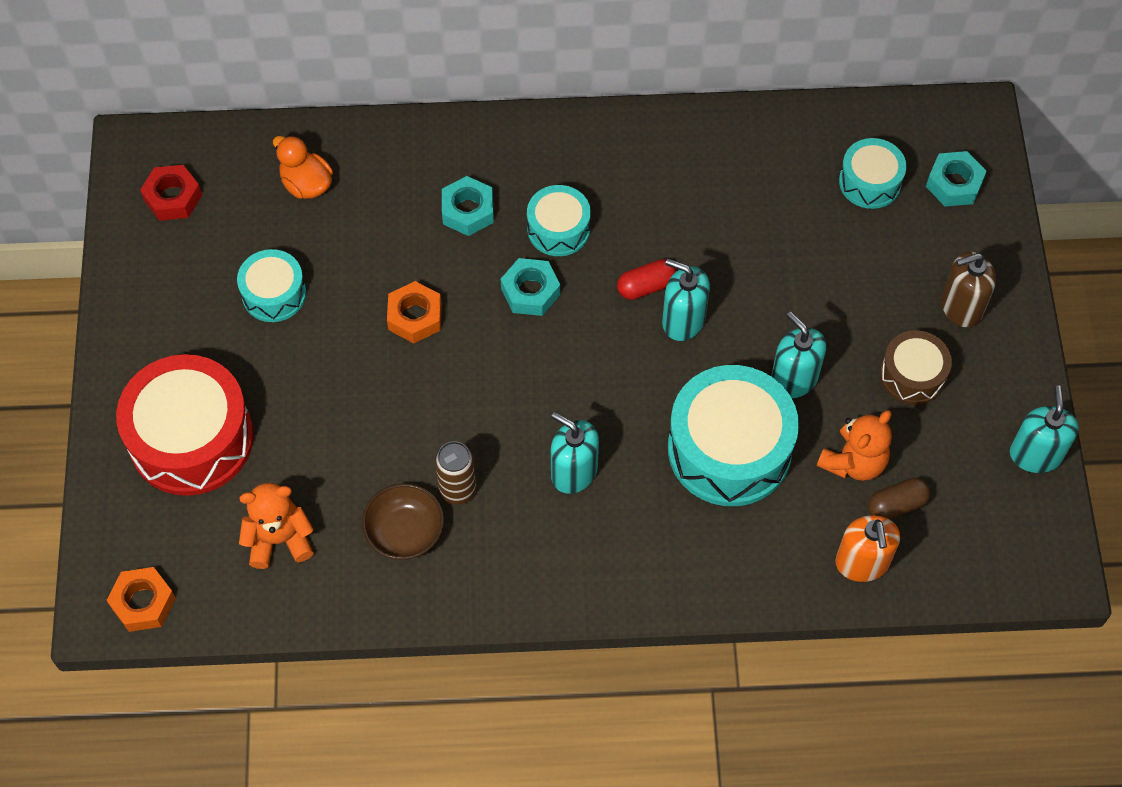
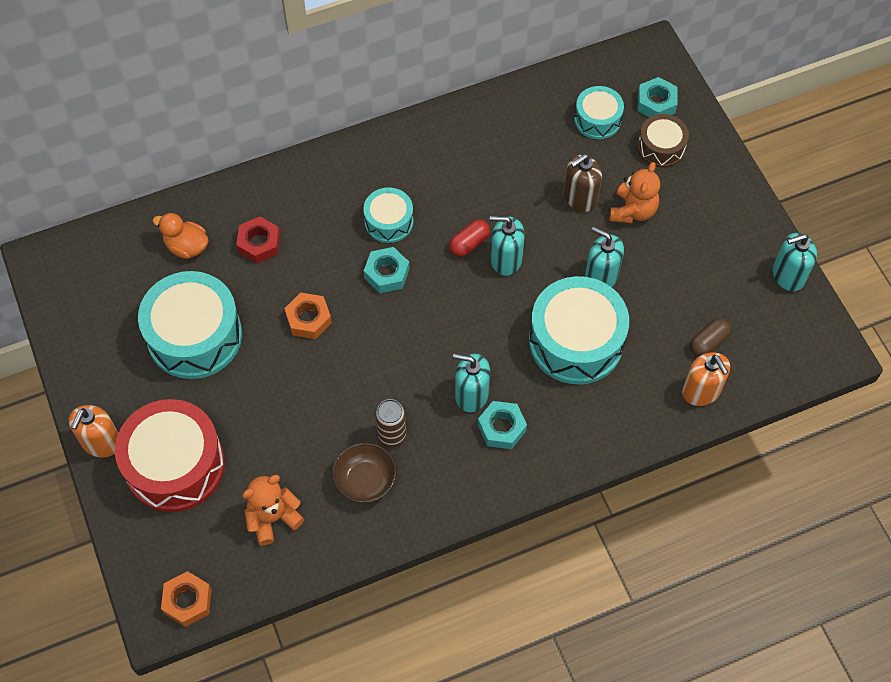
camera: 20 degrees left, 0 degrees up
(118, 384) = (101, 442): none -> orange soap dispenser
(173, 197) = (87, 288): red nut -> red nut (259, 243)
(274, 294) = (195, 336): turquoise drum -> turquoise drum, size x1.85
(468, 211) = (316, 229): turquoise nut -> turquoise nut (501, 428)
(853, 462) = (666, 321): orange teddy bear -> orange teddy bear (633, 211)
(912, 375) = (682, 247): brown drum -> brown drum (661, 147)
(961, 306) = (696, 188): brown soap dispenser -> brown soap dispenser (580, 197)
(1035, 454) = (788, 275): turquoise soap dispenser -> turquoise soap dispenser turned 90 degrees counterclockwise

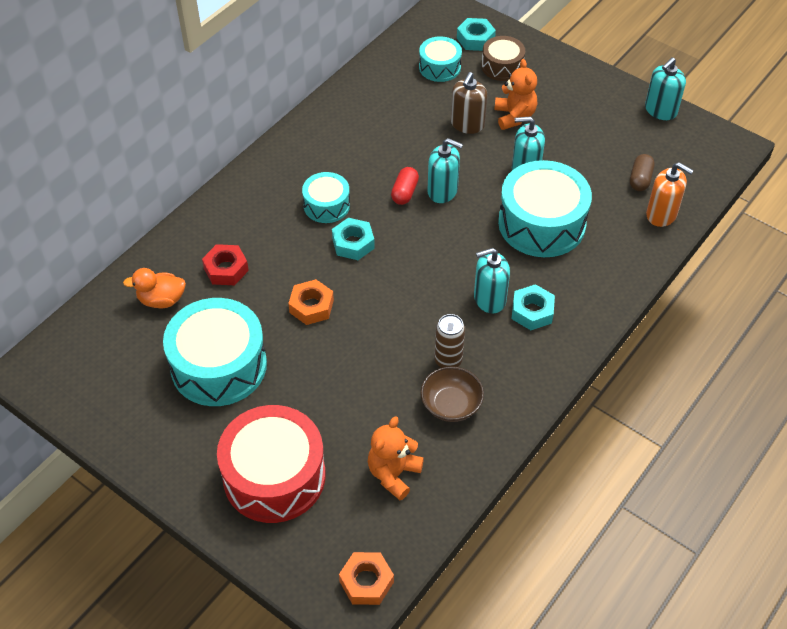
camera: 30 degrees left, 10 degrees down
(101, 442) = (191, 492): orange soap dispenser -> none
(506, 259) = (442, 191): turquoise soap dispenser -> turquoise soap dispenser turned 135 degrees counterclockwise

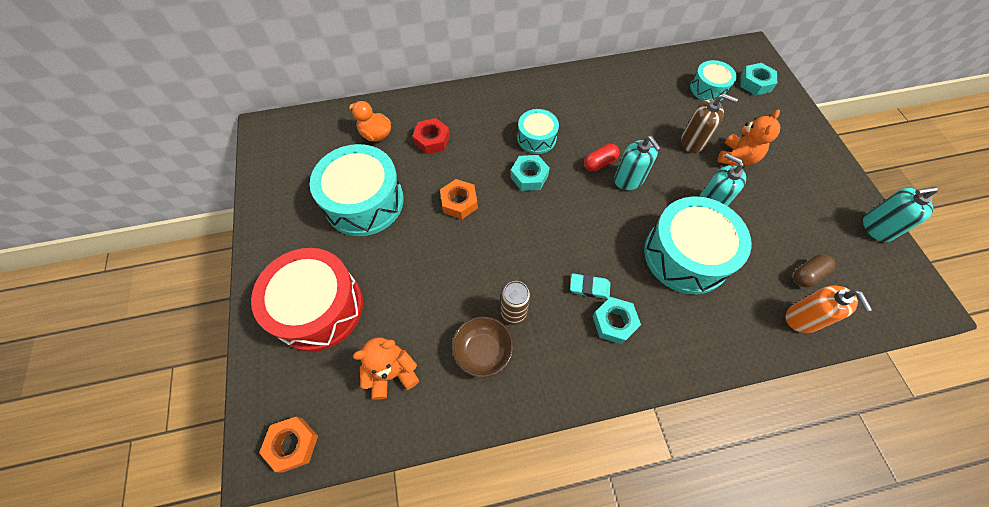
camera: 40 degrees right, 10 degrees up
(467, 124) = (693, 141): brown soap dispenser -> brown soap dispenser turned 135 degrees counterclockwise
(489, 299) = (589, 287): turquoise soap dispenser -> turquoise eraser
(502, 66) = (760, 114): brown drum -> none

